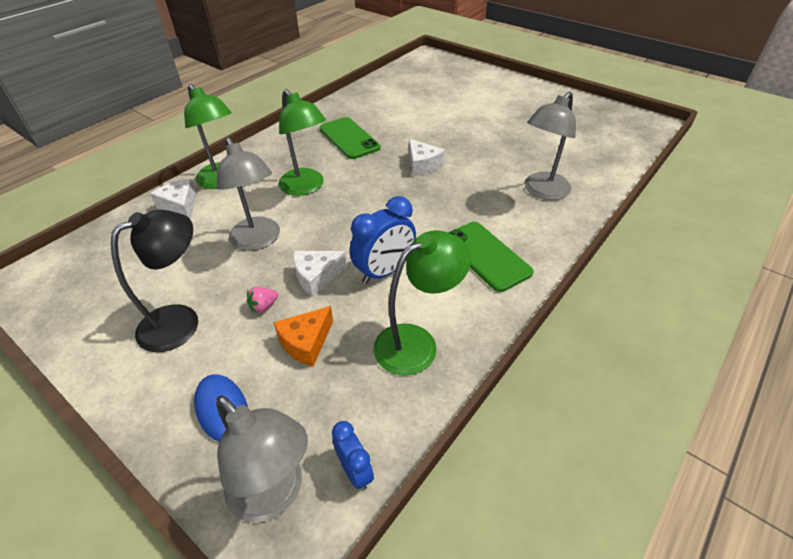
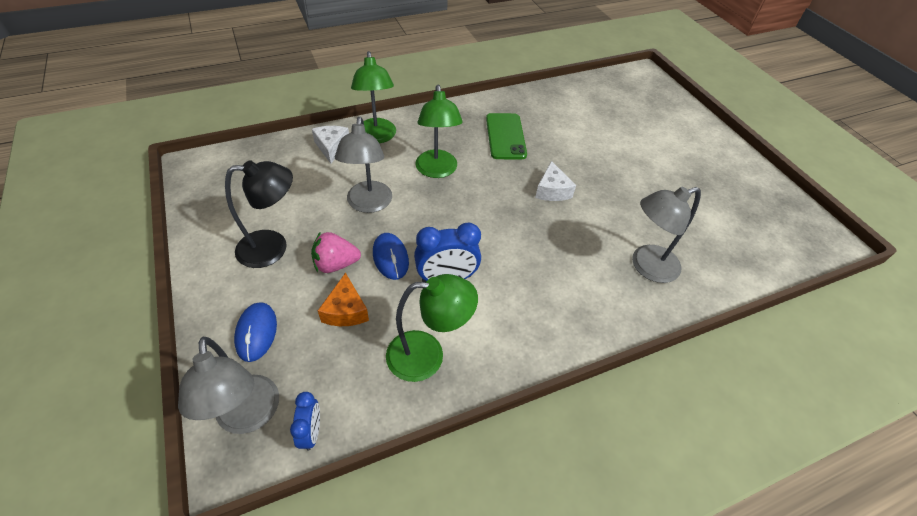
camera: 25 degrees right, 5 degrees up
(264, 306) = (336, 264): pink strawberry -> pink strawberry, size x1.76
(306, 342) = (345, 310): orange cheese -> orange cheese turned 75 degrees counterclockwise
(316, 277) = (390, 258): white cheese -> blue mouse
(486, 256) = (543, 306): green phone -> none

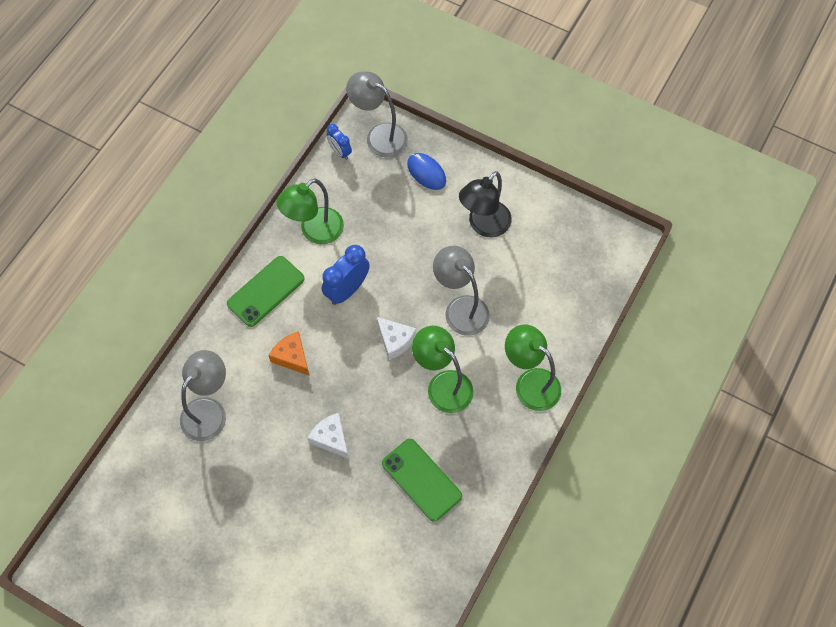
camera: 145 degrees right, 15 degrees up
(332, 147) = (552, 341): white cheese -> white cheese (395, 340)
(336, 264) = (430, 245): pink strawberry -> none
(345, 310) = (390, 221): orange cheese -> orange cheese (292, 357)
(390, 258) = (399, 277): blue mouse -> none
(526, 330) = (266, 291): none -> green phone

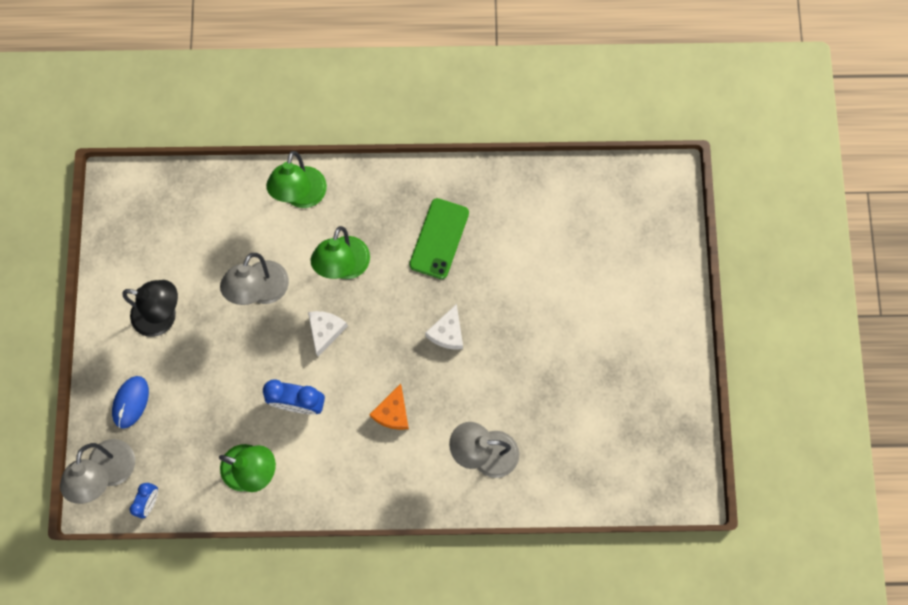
camera: 120 degrees left, 10 degrees up
(266, 291) = (342, 478): green phone -> none

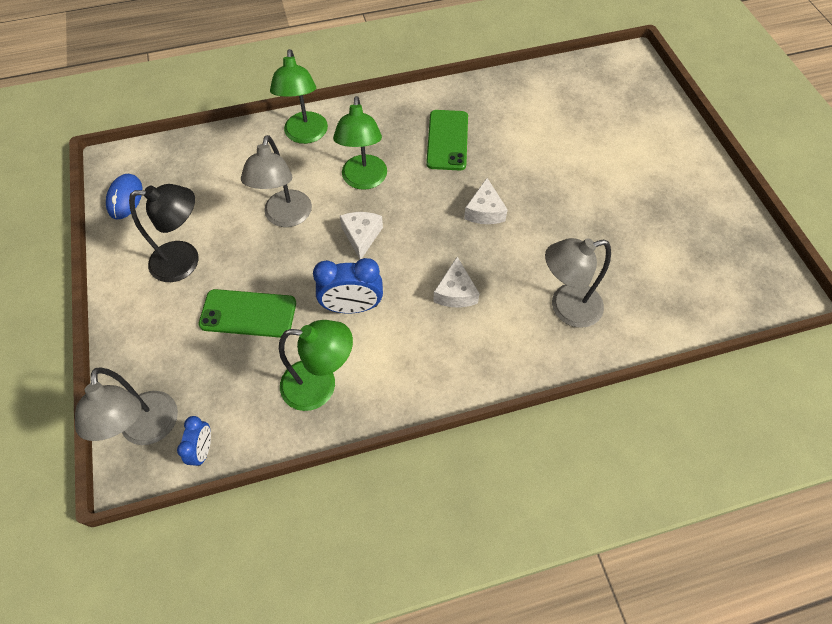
camera: 15 degrees left, 15 degrees down
(131, 402) = (162, 349): blue mouse -> blue mouse (125, 198)
(208, 386) = (248, 313): none -> green phone
(392, 412) = (455, 292): orange cheese -> white cheese

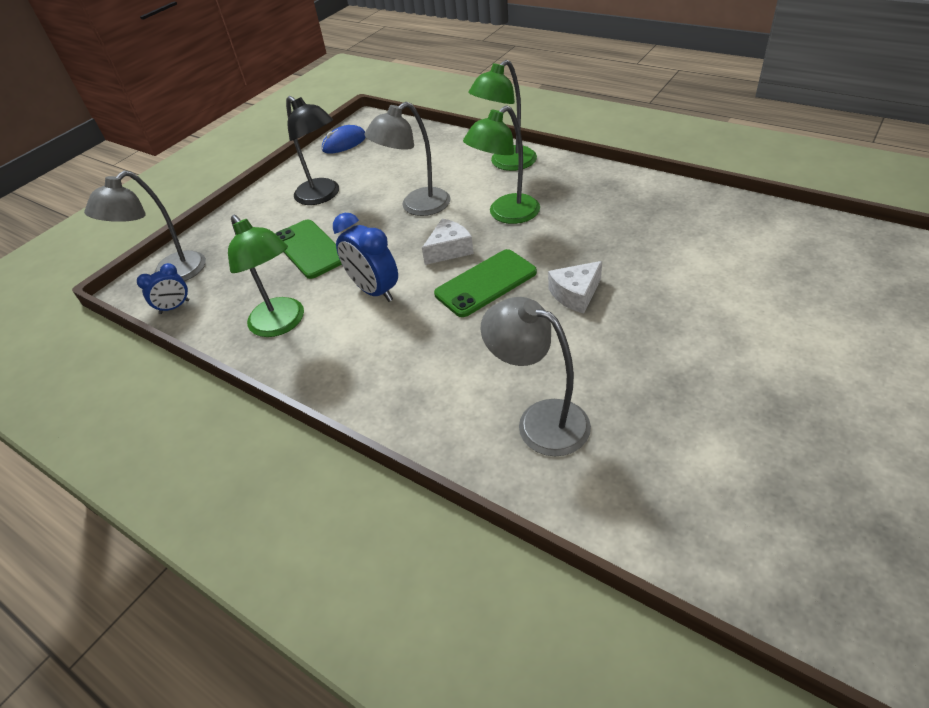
camera: 55 degrees right, 15 degrees down
(447, 140) = (619, 224): green phone -> green phone (486, 283)
(455, 292) = (461, 336): white cheese -> none

